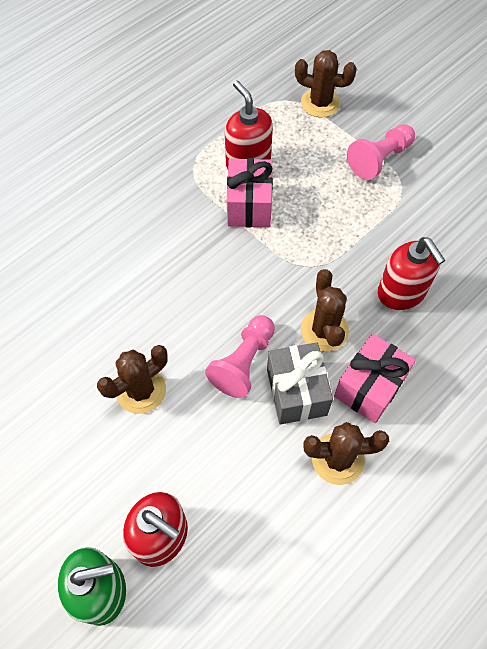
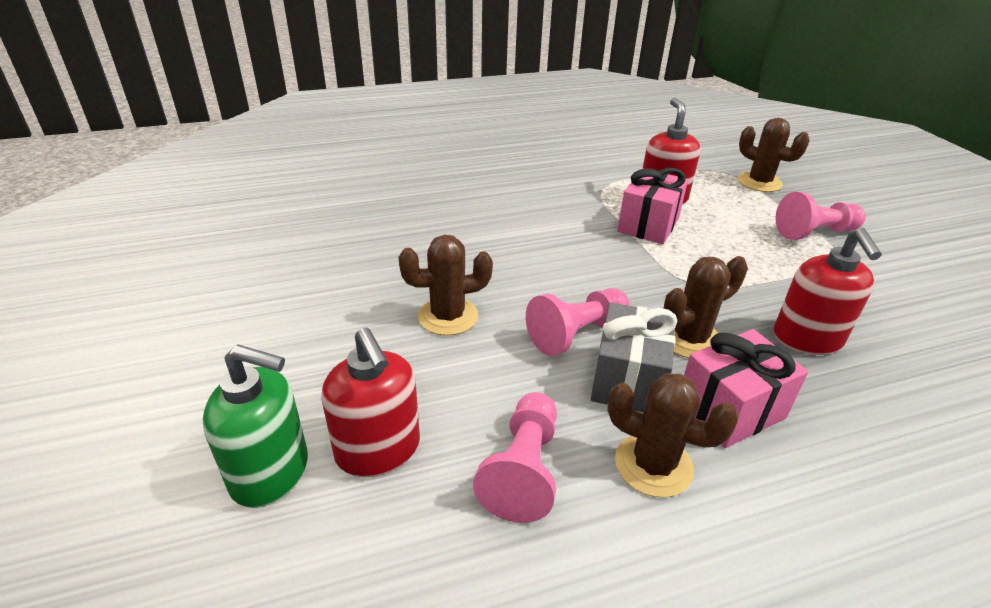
camera: 25 degrees right, 25 degrees down
(261, 503) = (523, 469): none -> pink pawn
(324, 330) = (690, 339): brown cactus -> brown cactus turned 45 degrees clockwise

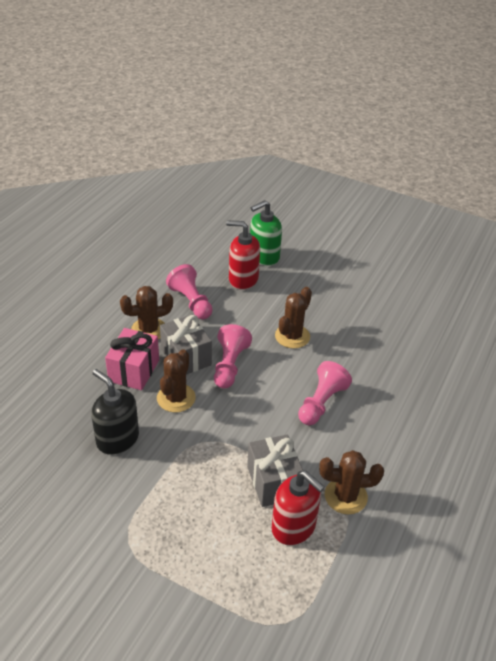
camera: 135 degrees right, 5 degrees up
(648, 225) = (273, 482): pink gift -> grey gift
(759, 182) = (242, 630): brown cactus -> brown cactus (345, 496)
(807, 339) = (117, 439): red soap dispenser -> black soap dispenser
(814, 232) = (157, 568): pink pawn -> pink pawn (321, 403)

